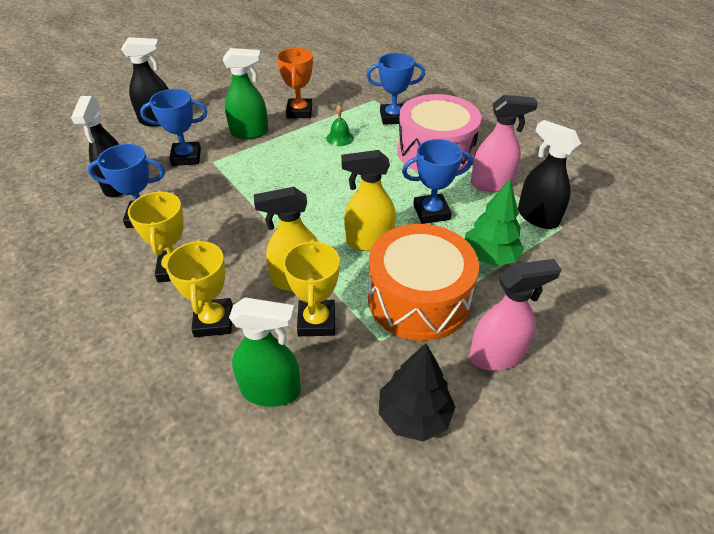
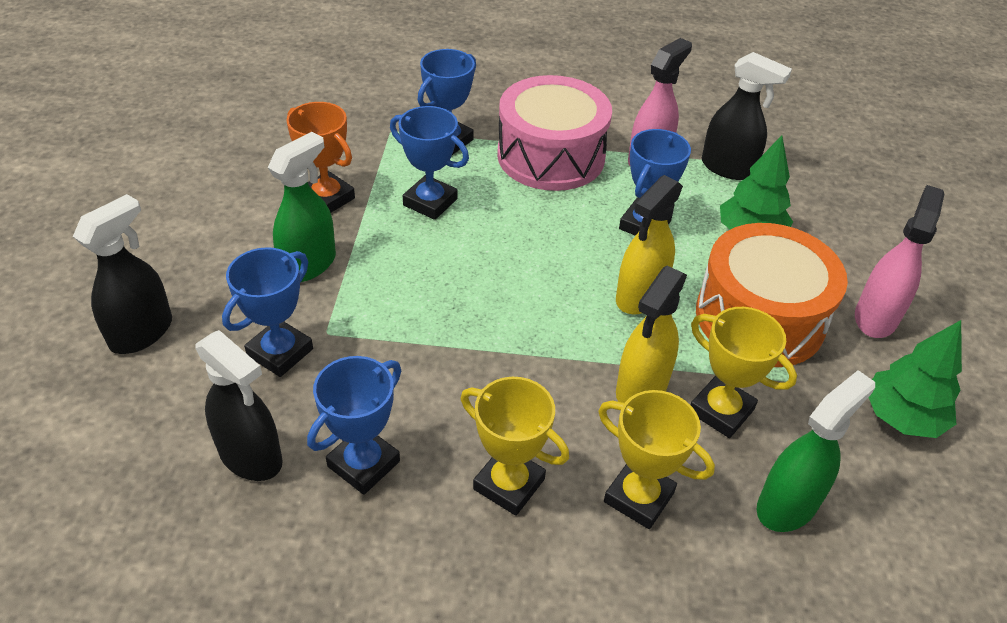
camera: 50 degrees left, 0 degrees up
(340, 138) = (430, 202): green bell -> blue trophy
(414, 415) = (901, 418): black tree -> green tree
(537, 217) = (728, 168): black spray bottle -> black spray bottle turned 150 degrees counterclockwise

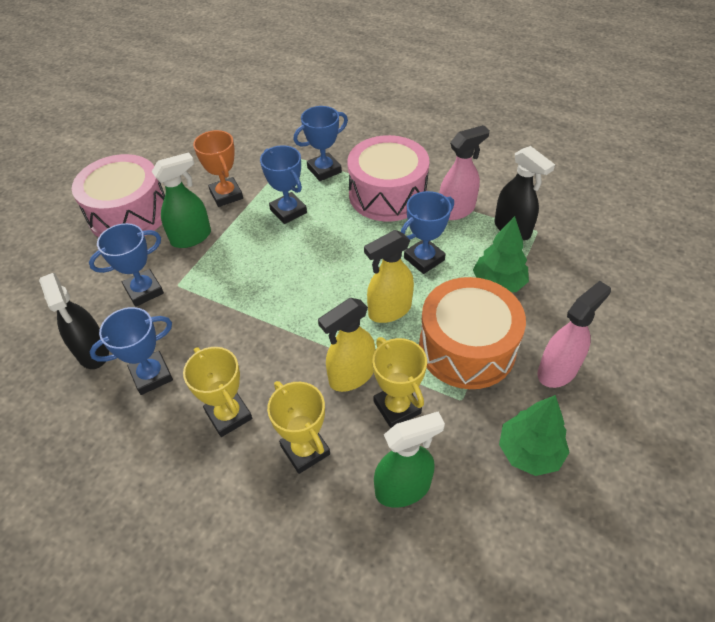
camera: 25 degrees right, 5 degrees up
(142, 332) = (77, 259): black spray bottle -> none
(189, 252) = (129, 214): none -> pink drum

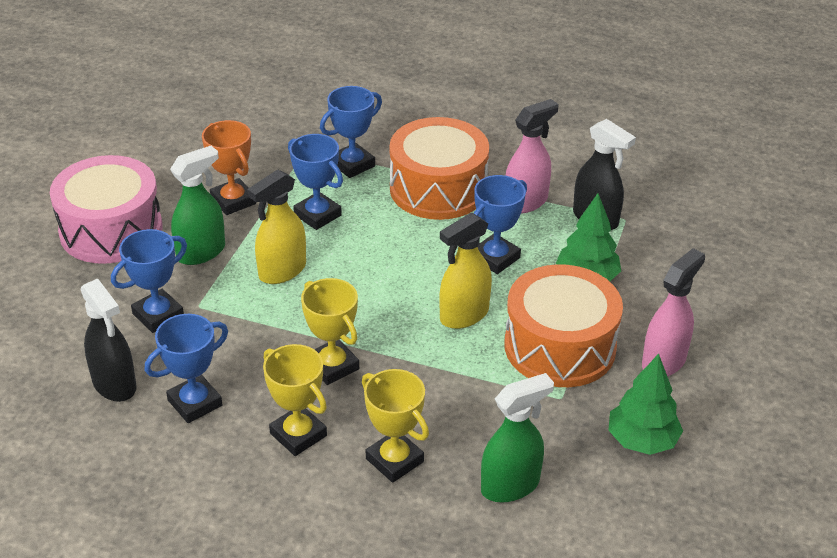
camera: 10 degrees left, 10 degrees down
(351, 376) = (432, 384): yellow spray bottle -> yellow spray bottle (282, 271)
(387, 194) = (438, 189): pink drum -> orange drum
(397, 407) = (490, 411): yellow trophy -> yellow trophy (332, 366)

